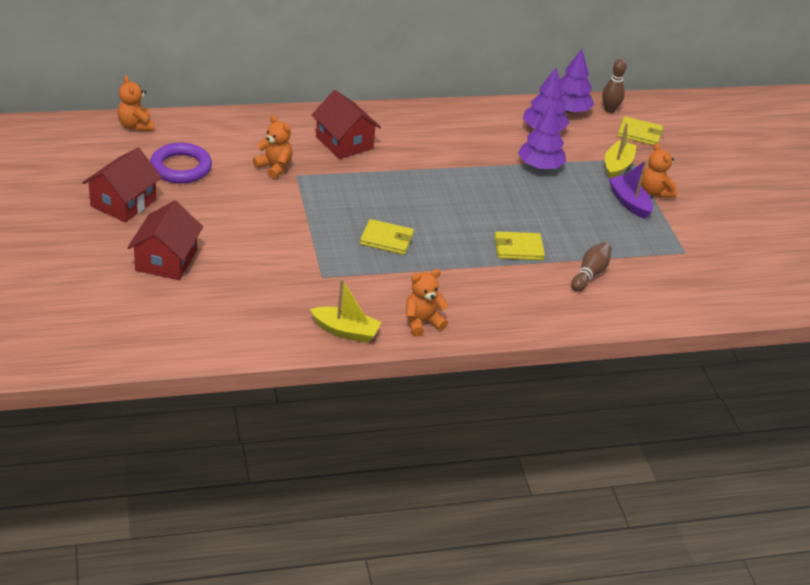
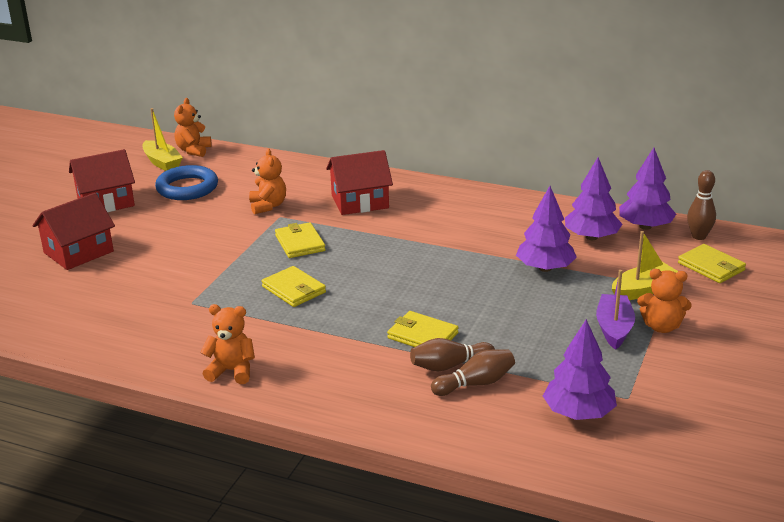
camera: 40 degrees right, 10 degrees down
(181, 168) = (187, 188): purple ring -> blue ring
(342, 196) = (300, 243): none -> yellow wallet
(344, 142) = (360, 201): red house -> red house turned 75 degrees clockwise
(345, 331) = (149, 355): yellow boat -> yellow boat (162, 162)
(560, 266) = (449, 366): none -> brown bowling pin
(655, 192) = (661, 327): orange teddy bear -> orange teddy bear turned 90 degrees counterclockwise
(669, 273) = (578, 413): none -> purple tree

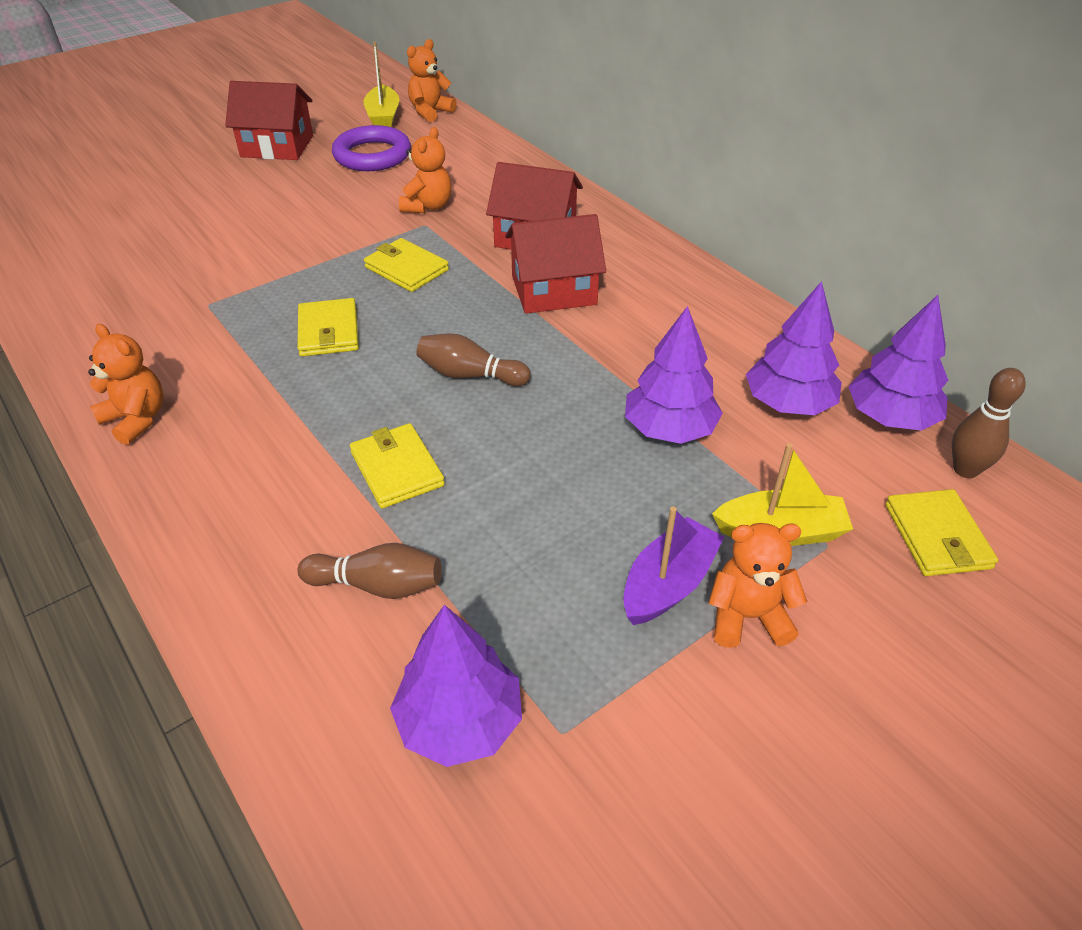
camera: 30 degrees right, 15 degrees up
(78, 252) = (183, 197): red house -> red house (553, 290)
(187, 188) = (372, 155): blue ring -> purple ring
(300, 243) = (406, 269): yellow wallet -> yellow wallet turned 60 degrees counterclockwise
(449, 366) = (377, 536): brown bowling pin -> brown bowling pin (470, 375)
(661, 327) = (747, 617): orange teddy bear -> orange teddy bear turned 135 degrees clockwise

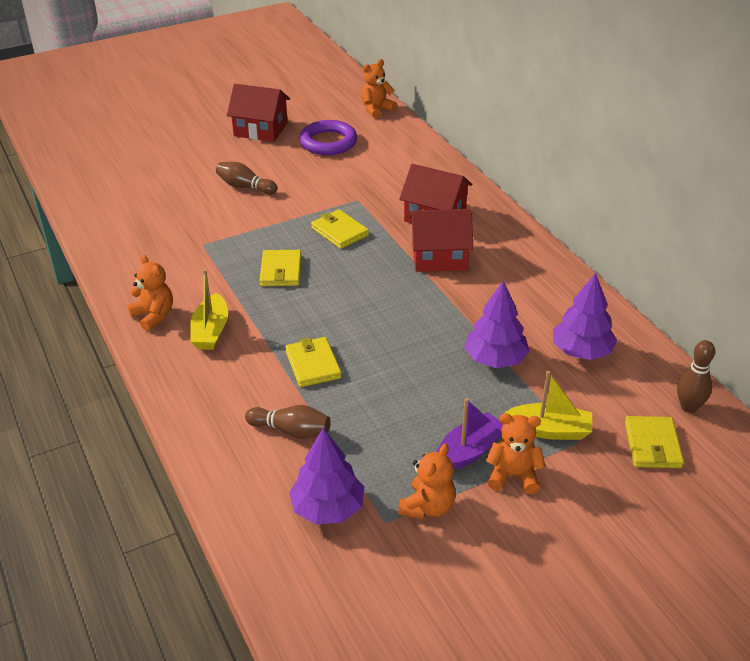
camera: 10 degrees right, 5 degrees down
(383, 117) = (341, 111): yellow boat -> yellow boat (211, 331)
(428, 206) = (362, 186): orange teddy bear -> orange teddy bear (428, 507)
(470, 375) = (370, 310): brown bowling pin -> brown bowling pin (245, 187)
(890, 417) = (650, 368): purple tree -> none

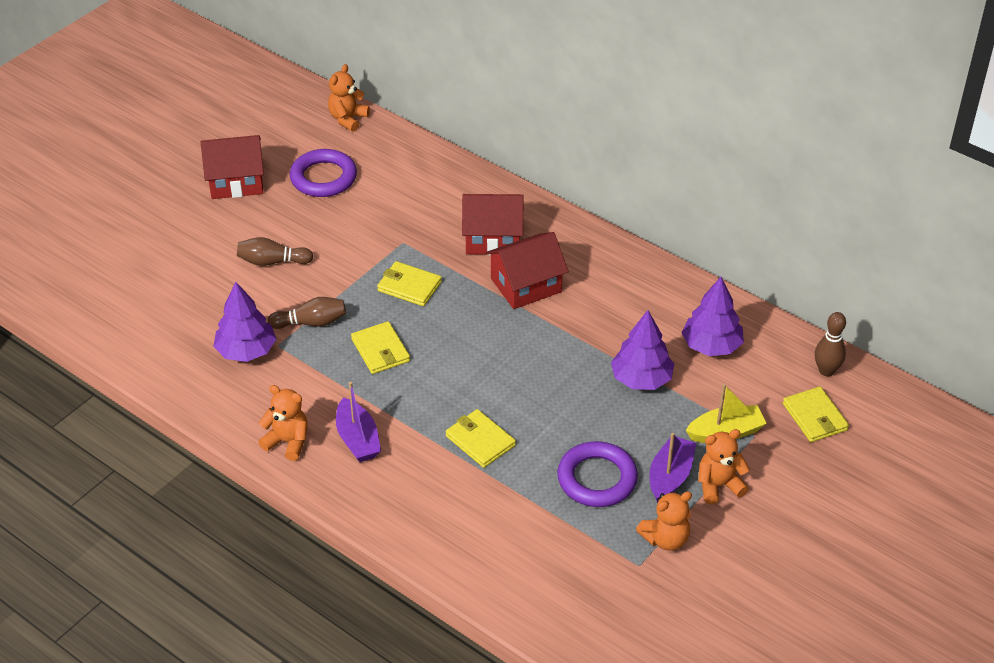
camera: 25 degrees left, 5 degrees up
(211, 331) = (358, 439): yellow boat -> purple boat
(291, 431) = (504, 512): brown bowling pin -> brown bowling pin (311, 323)
(328, 508) = (583, 571): purple tree -> purple tree (246, 351)
(397, 430) = (597, 479): none -> purple ring
(428, 507) = (665, 539): orange teddy bear -> orange teddy bear turned 60 degrees clockwise

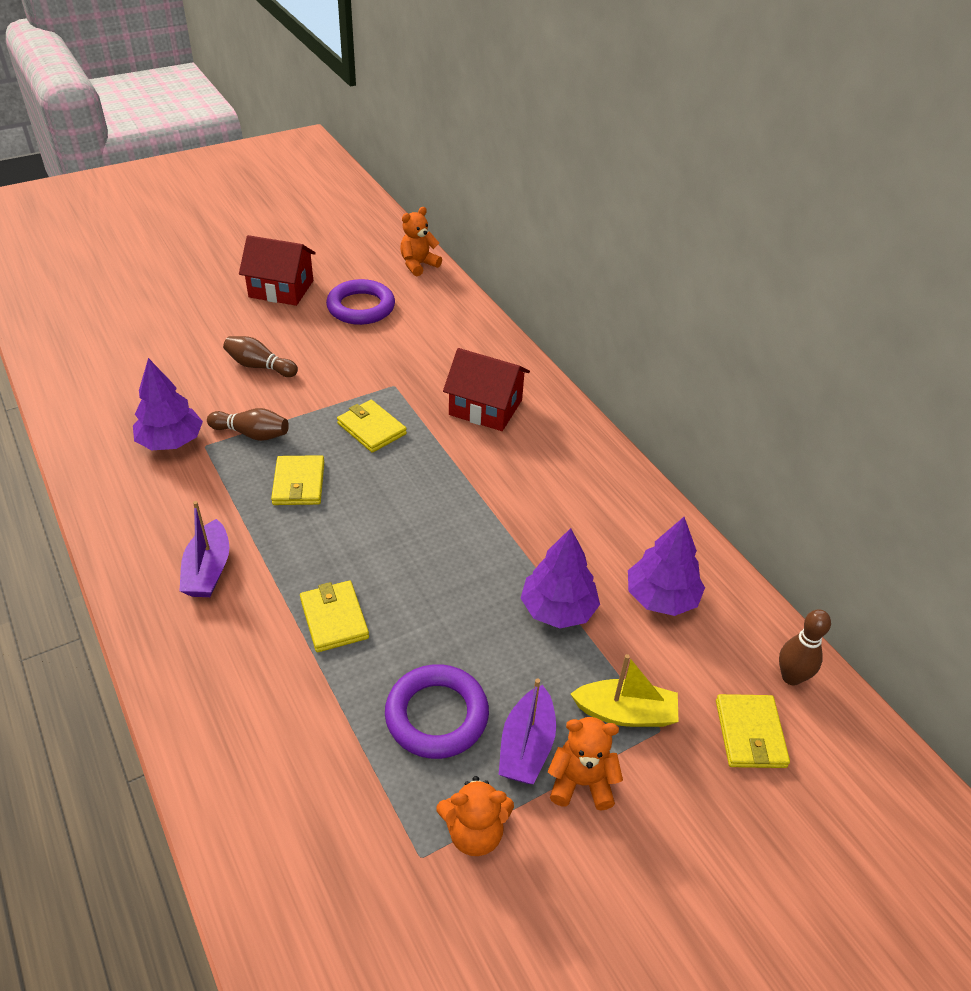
camera: 20 degrees right, 0 degrees up
(288, 442) = (138, 548): orange teddy bear -> none
(526, 285) = (490, 464): red house -> none
(670, 476) = (526, 746): purple boat -> purple boat turned 150 degrees clockwise

